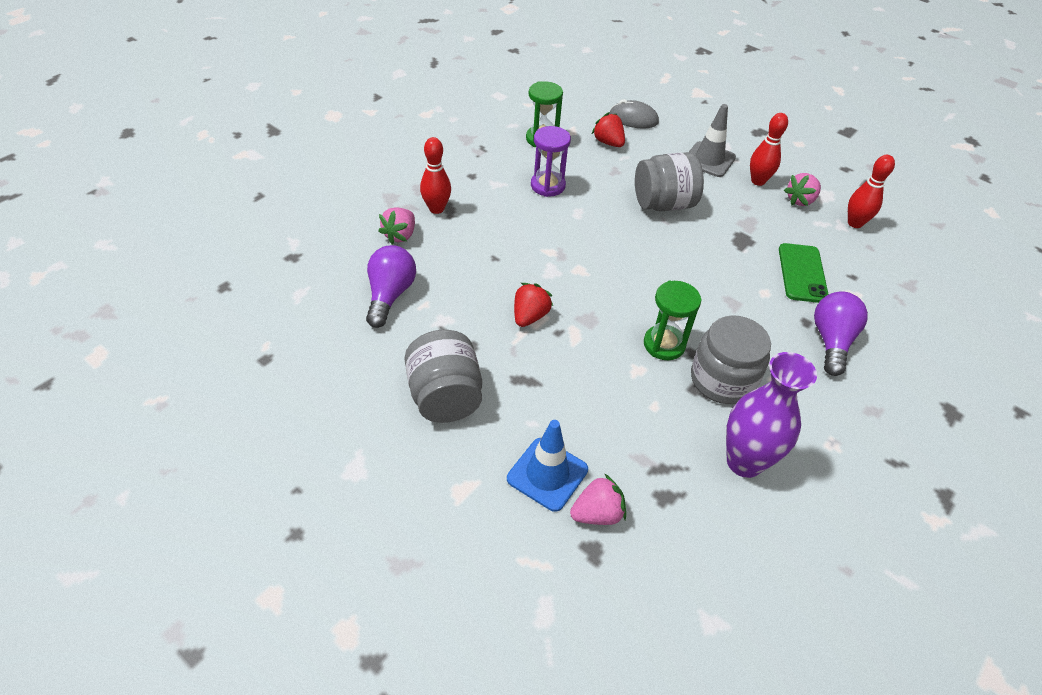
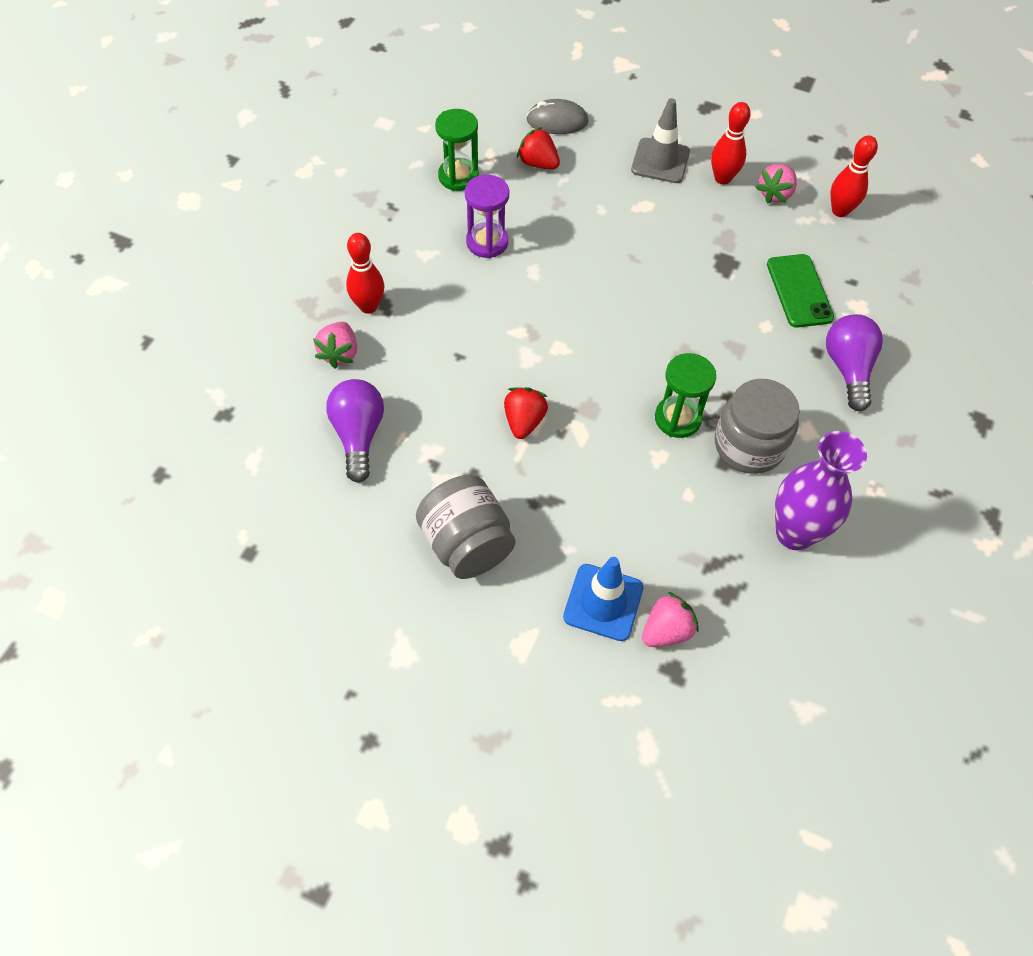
camera: 15 degrees left, 10 degrees up
(663, 204) = (626, 236): grey jar -> none

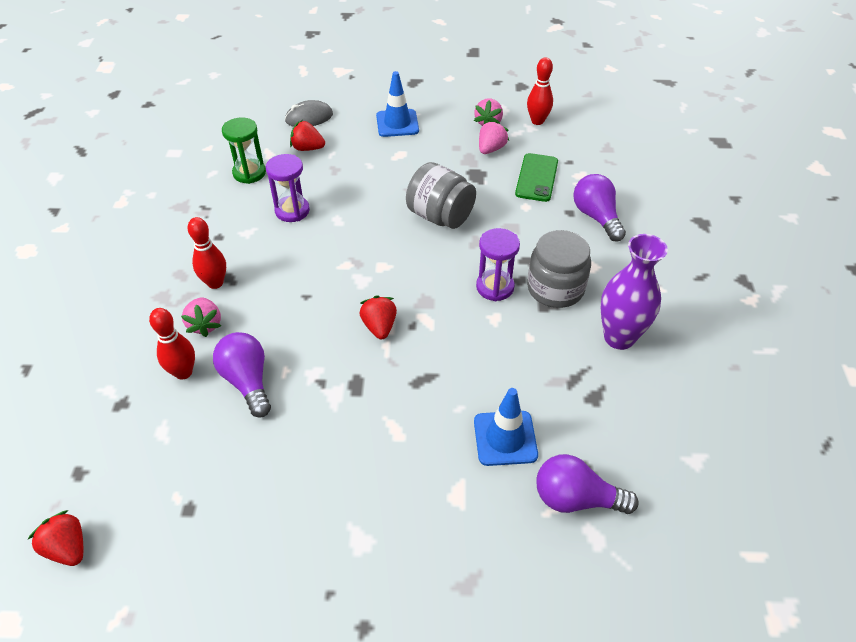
camera: 20 degrees left, 10 degrees down
(126, 548) = (68, 548): none -> red strawberry
(467, 544) = (375, 433): grey jar -> grey jar (440, 216)
(648, 699) = (576, 499): none -> purple light bulb
(660, 161) = (397, 123): grey traffic cone -> blue traffic cone
(666, 630) = (563, 441): pink strawberry -> pink strawberry (491, 149)
(677, 418) = (495, 287): green hourglass -> purple hourglass
(722, 178) = (447, 122): red bowling pin -> red bowling pin (183, 372)
(799, 291) = (536, 178): green phone -> green phone turned 45 degrees clockwise

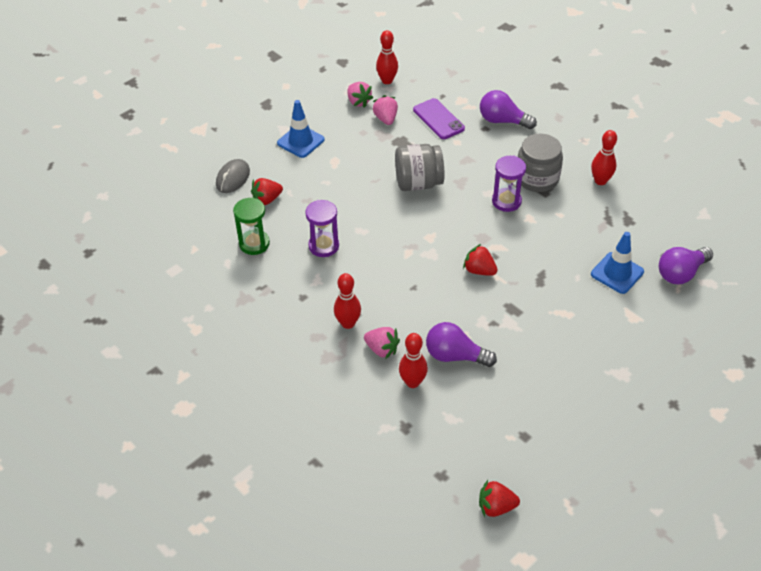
camera: 45 degrees left, 0 degrees up
(536, 178) = (438, 119): green phone -> purple phone
(619, 337) = (600, 181): purple vase -> red bowling pin

